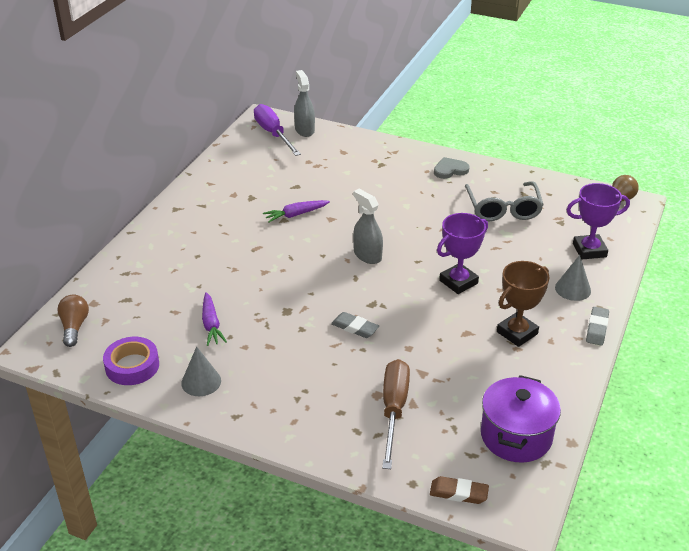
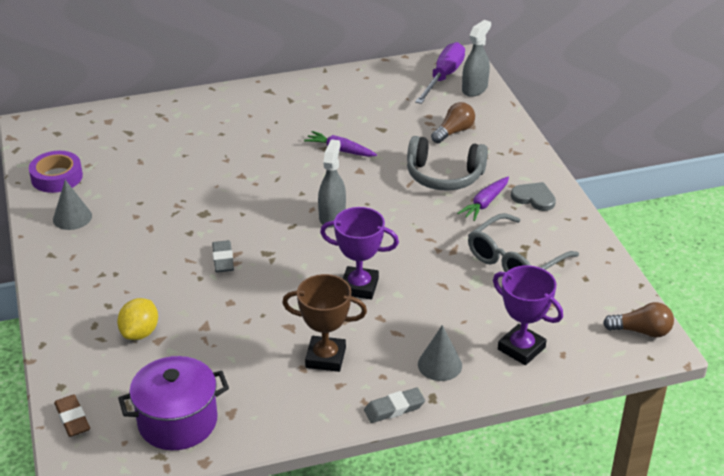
camera: 50 degrees right, 0 degrees up
(74, 327) = (72, 128): brown light bulb -> brown light bulb (454, 132)
(211, 324) = (144, 186): purple carrot -> purple carrot (485, 203)
(383, 189) = (444, 176): none -> grey headphones
(394, 410) = (140, 333): brown screwdriver -> yellow lemon

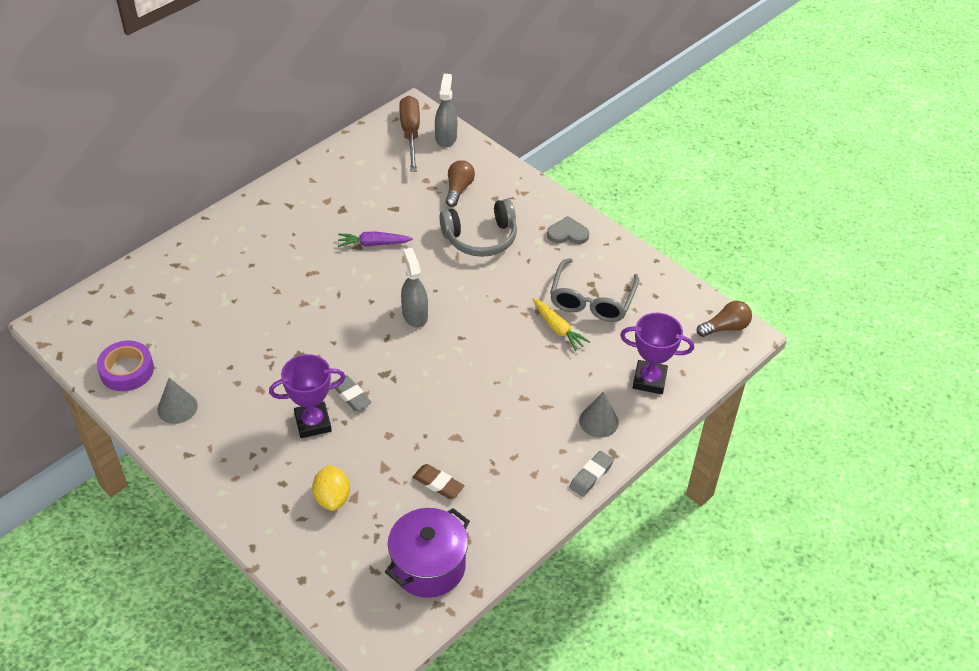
camera: 30 degrees left, 10 degrees up
(72, 419) = (337, 605): brown eraser -> brown eraser (438, 484)
(325, 357) = (506, 453): brown trophy -> none
(359, 287) = (486, 375): purple trophy -> purple trophy (313, 423)
(443, 77) = (410, 134): purple screwdriver -> brown screwdriver
(461, 272) = (558, 328): none -> yellow carrot
(485, 203) = (532, 253): purple carrot -> none

